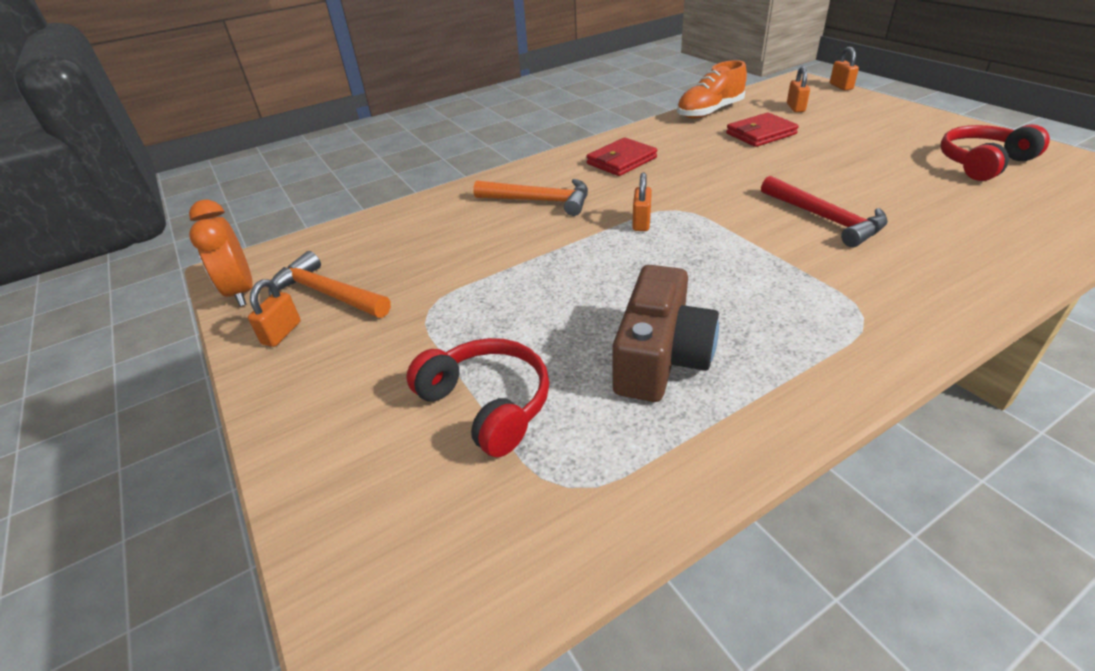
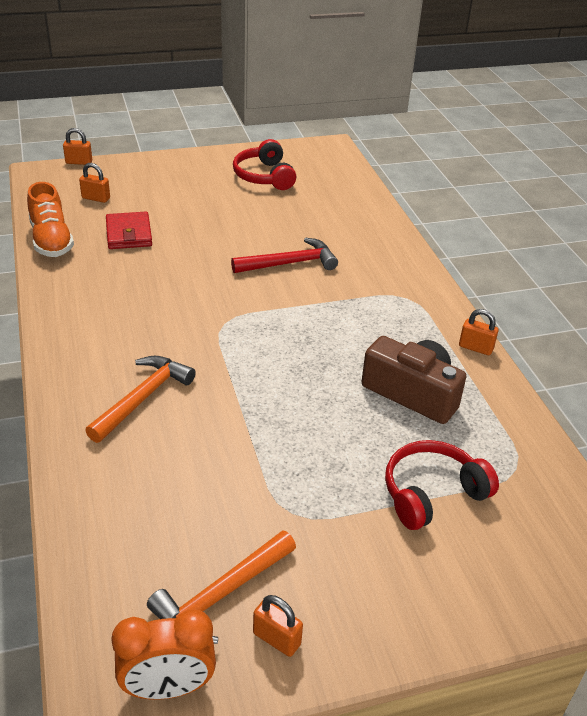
camera: 80 degrees left, 0 degrees up
(621, 161) = (105, 324): red wallet -> none
(641, 222) = (232, 348): orange padlock -> orange padlock (475, 348)

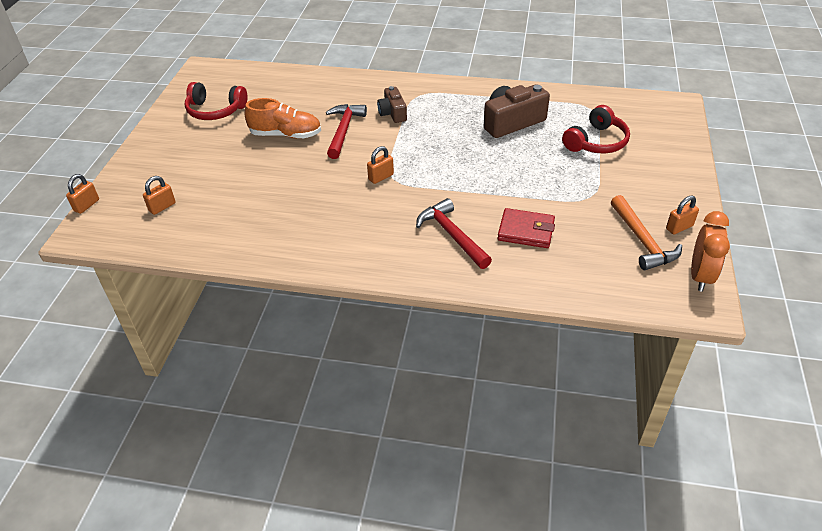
camera: 60 degrees left, 5 degrees up
(51, 240) = (208, 246): orange shoe -> orange shoe (286, 135)
(129, 234) = (237, 199): red wallet -> red wallet (526, 231)
(142, 398) = (452, 235): orange hammer -> red hammer
(351, 288) = (393, 113): none -> brown camera
(432, 493) = (596, 142): red headphones -> red headphones turned 135 degrees counterclockwise
(475, 348) = (485, 87): orange padlock -> orange padlock (381, 177)

